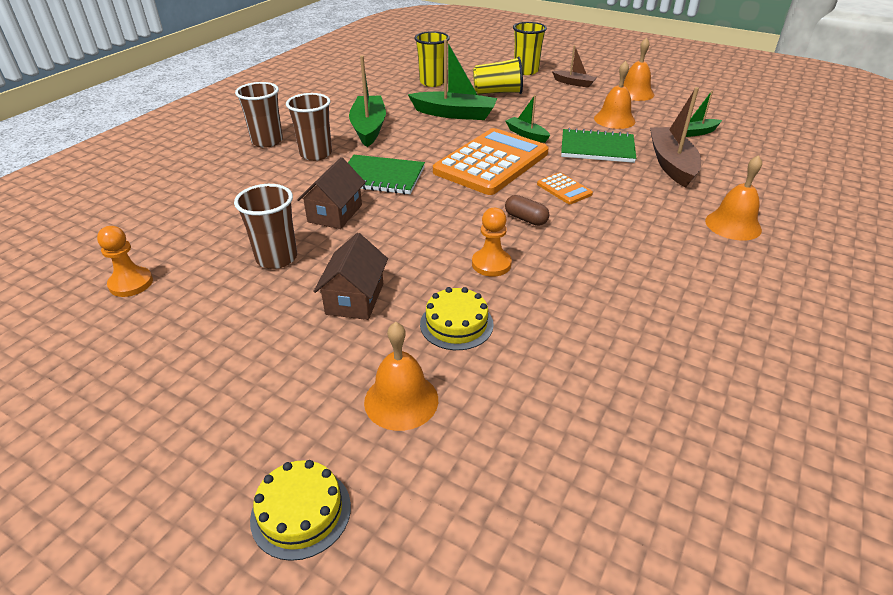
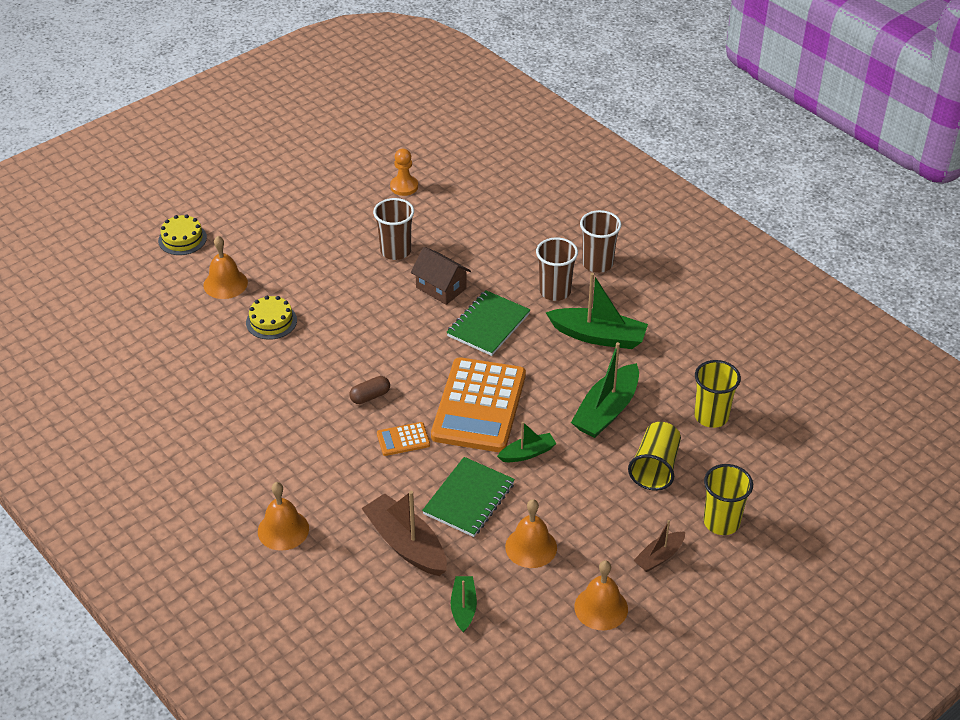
camera: 110 degrees right, 5 degrees up
(355, 299) = (326, 281): brown house -> none
(491, 162) = (479, 406): orange calculator -> orange calculator turned 45 degrees clockwise
(491, 264) = (323, 357): orange pawn -> none
(671, 164) = (406, 544): brown boat -> brown boat turned 150 degrees counterclockwise

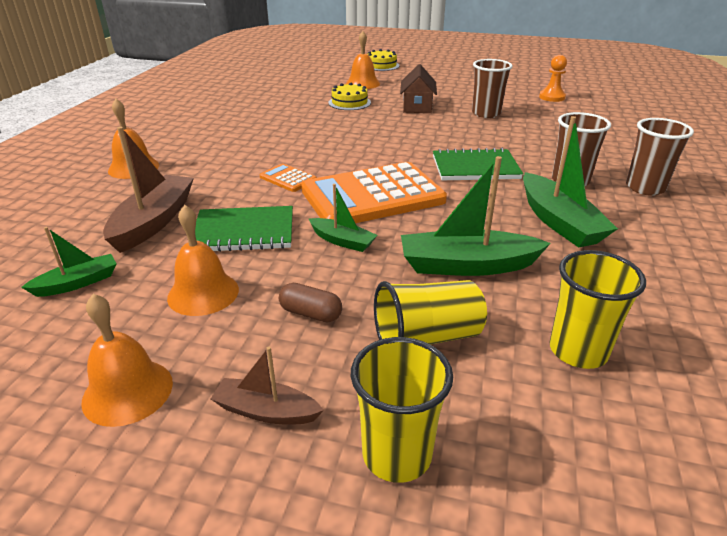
camera: 55 degrees right, 10 degrees down
(370, 396) = (321, 152): brown capsule -> brown capsule (311, 313)
(441, 288) = (480, 138): brown house -> brown house (417, 107)

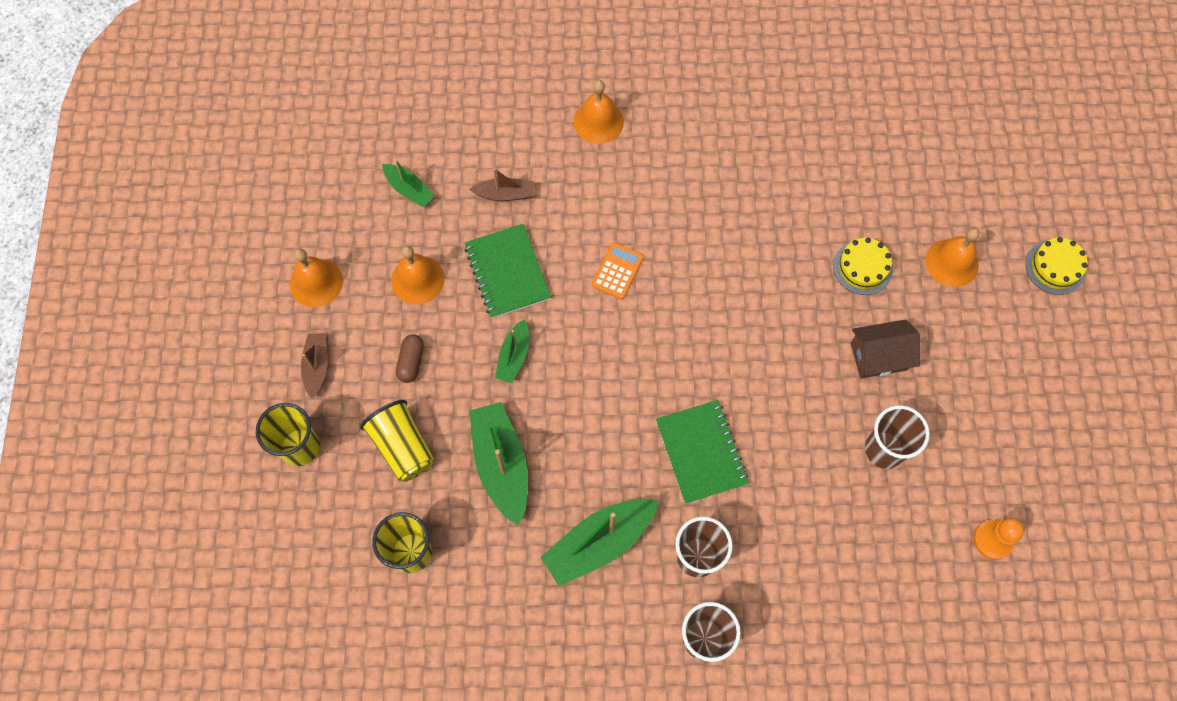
camera: 75 degrees right, 35 degrees up
(154, 222) = (505, 194): brown boat -> brown boat, size x0.56
(372, 196) = (603, 361): orange calculator -> none

